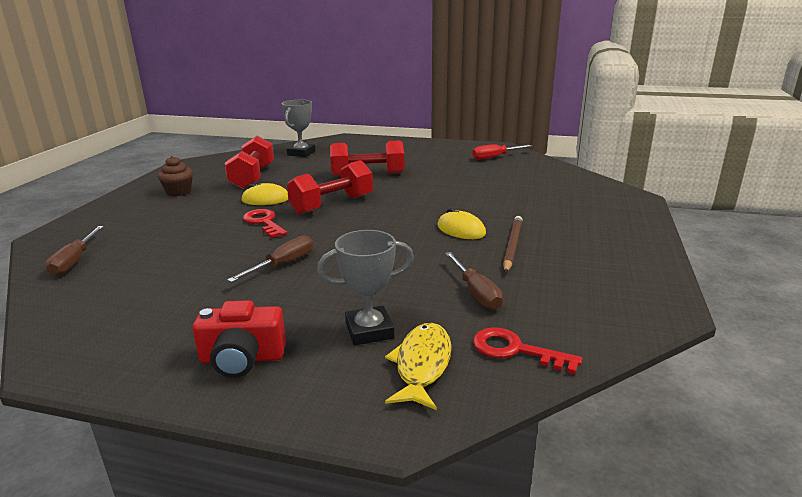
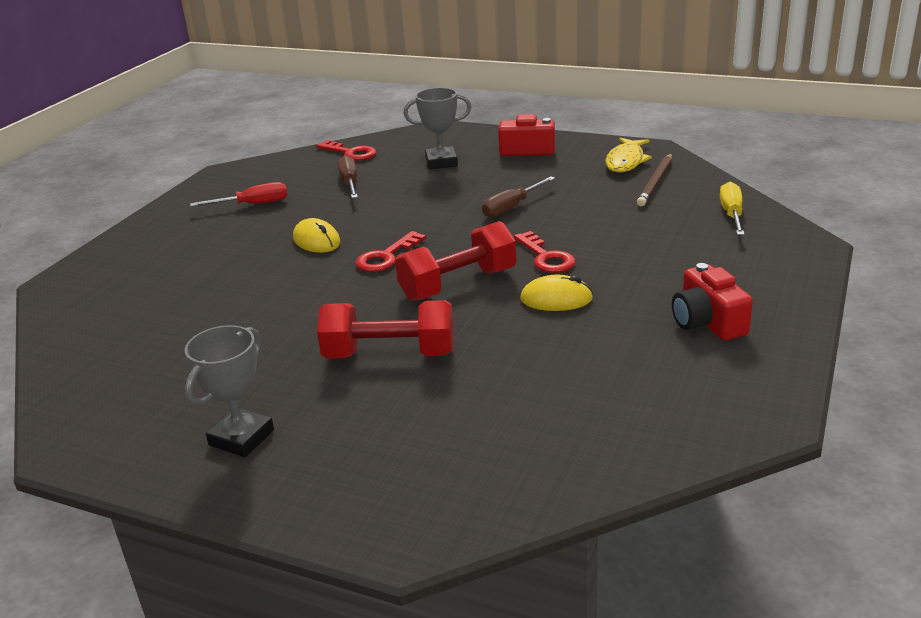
camera: 170 degrees left, 5 degrees up
(75, 261) = (731, 214): brown screwdriver -> yellow screwdriver
(179, 192) = (707, 322): brown cupcake -> red camera
(252, 177) = (598, 358): red dumbbell -> none
(301, 153) = (517, 450): grey trophy -> grey trophy (241, 437)
(392, 219) = (386, 257): none -> red key
(422, 365) = (413, 147): yellow fish -> yellow fish (626, 161)
(495, 157) = (123, 402): red screwdriver -> red screwdriver (253, 204)
(512, 246) = (281, 221): brown pencil -> brown pencil (656, 182)

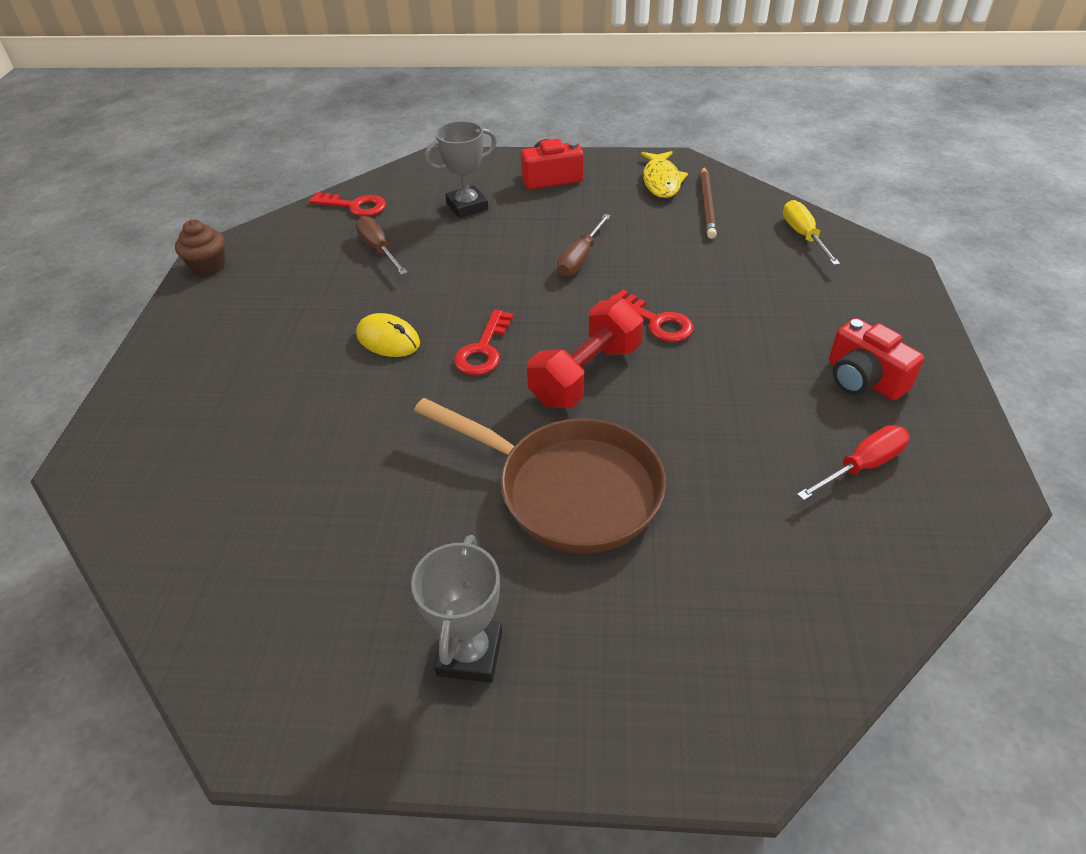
camera: 20 degrees left, 15 degrees up
(215, 179) = (208, 266): none -> brown cupcake
(253, 204) = (279, 298): red screwdriver -> red screwdriver (862, 466)
(390, 354) = (569, 489): red dumbbell -> brown pan
(556, 299) = (700, 376): yellow mouse -> none

